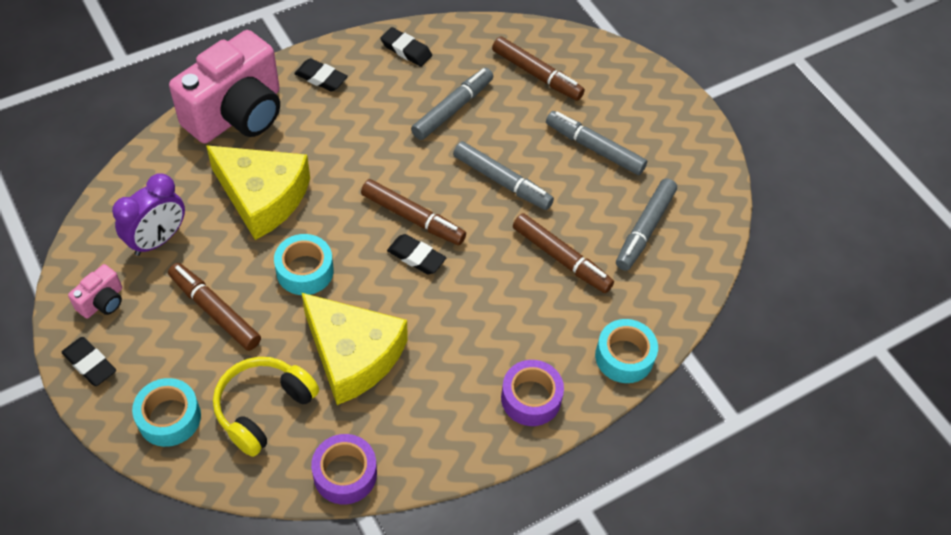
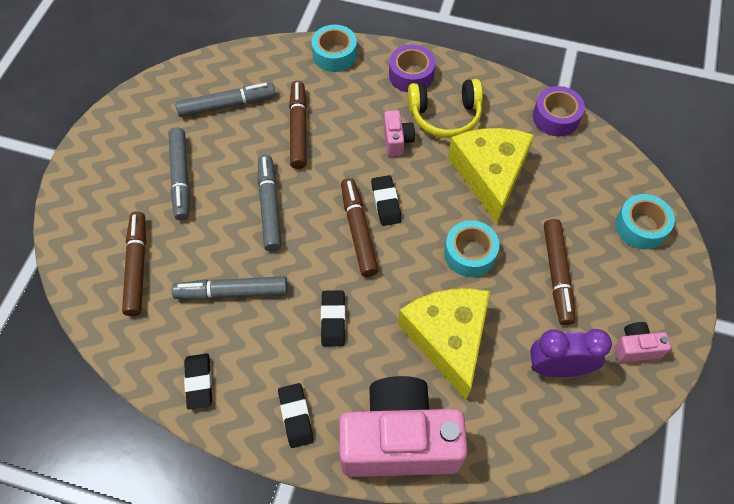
camera: 130 degrees left, 5 degrees up
(90, 364) = (674, 305): black eraser -> black eraser (333, 320)
(263, 408) = (575, 187): yellow headphones -> yellow headphones (445, 115)
(468, 319) = (397, 140): none -> pink camera

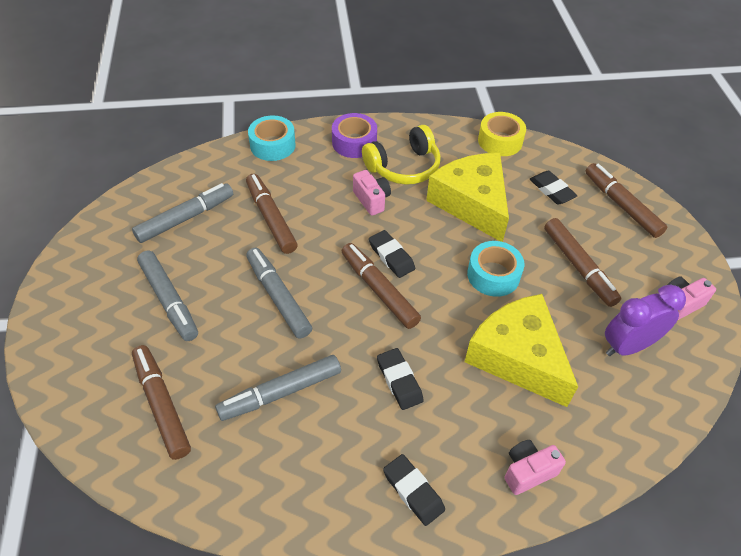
camera: 25 degrees left, 10 degrees down
(199, 382) = (291, 499): black eraser -> black eraser (551, 190)
(399, 440) = (528, 472): pink camera -> pink camera, size x0.42
(556, 117) = (500, 141): purple tape -> yellow tape
(640, 227) = (621, 205): turquoise tape -> brown marker

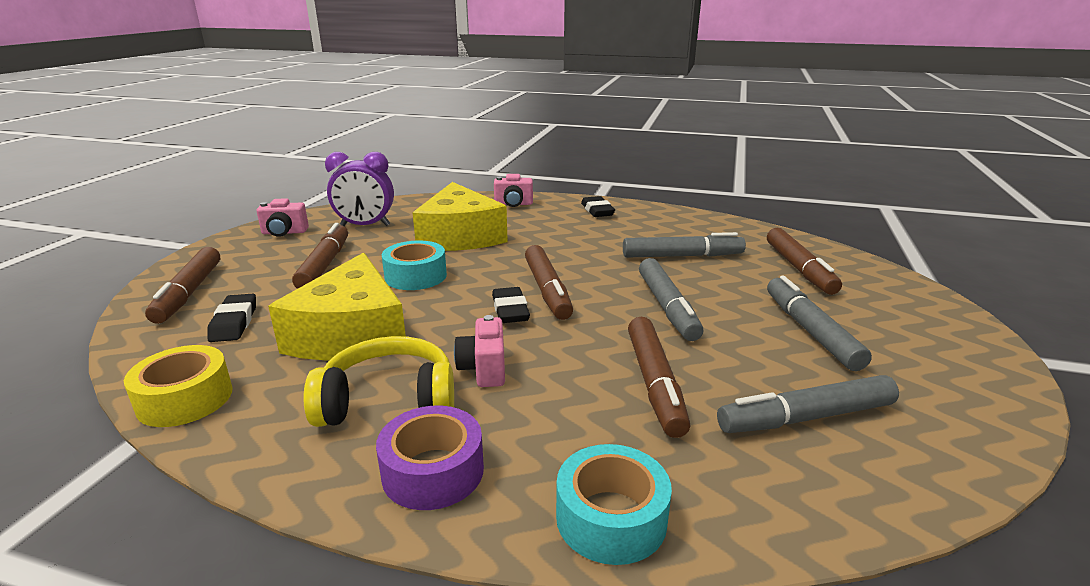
camera: 155 degrees left, 25 degrees down
(399, 381) = (572, 244): black eraser -> none

